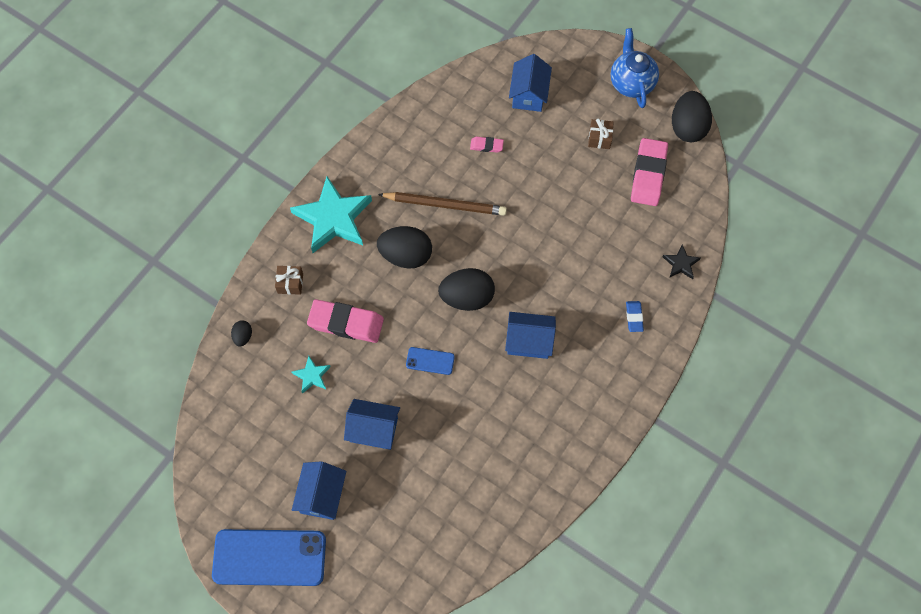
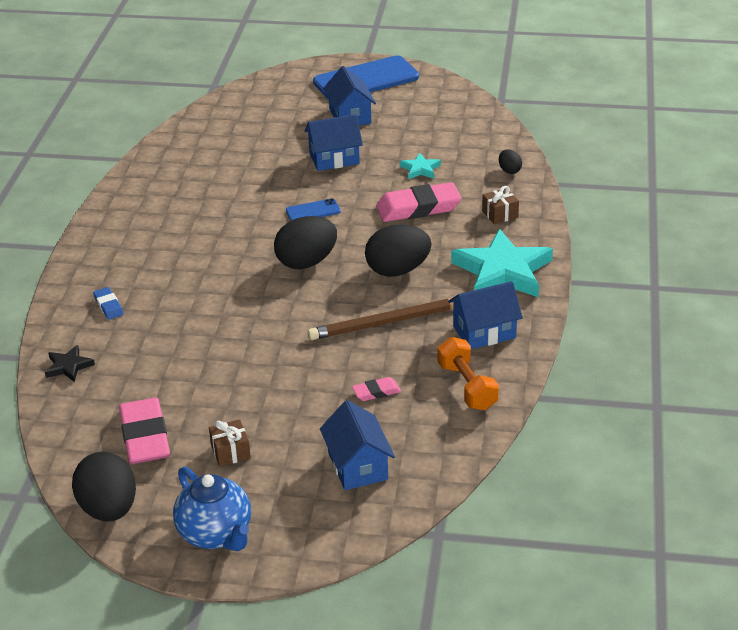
camera: 155 degrees right, 30 degrees down
(428, 124) = (467, 386): none -> orange dumbbell
(529, 341) = (218, 254): blue house -> blue house (484, 332)

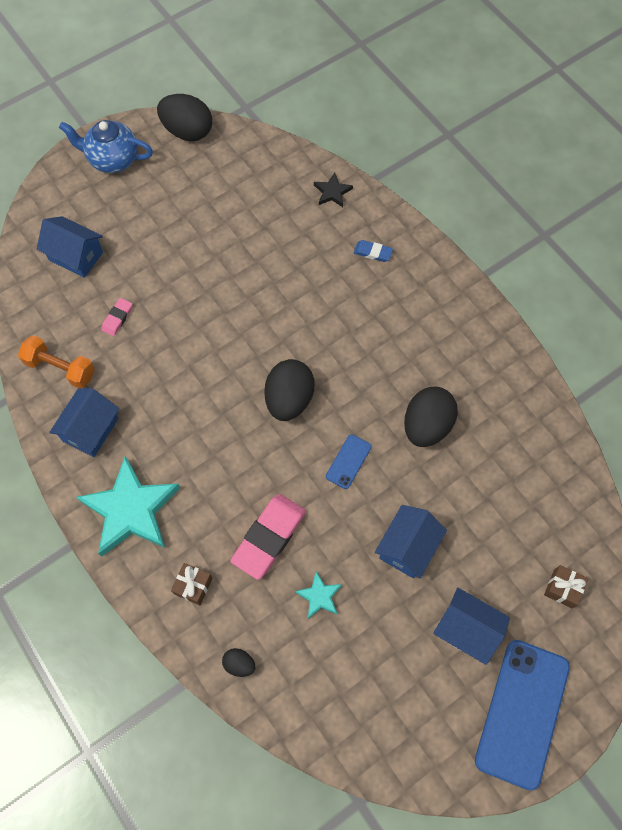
camera: 135 degrees right, 30 degrees up
(145, 436) = (223, 183): pink eraser -> none
(230, 452) = (162, 210): brown gift -> brown gift (562, 588)
(386, 323) = (169, 384): brown pencil -> none
(397, 270) = (213, 445): black egg -> black egg (426, 425)

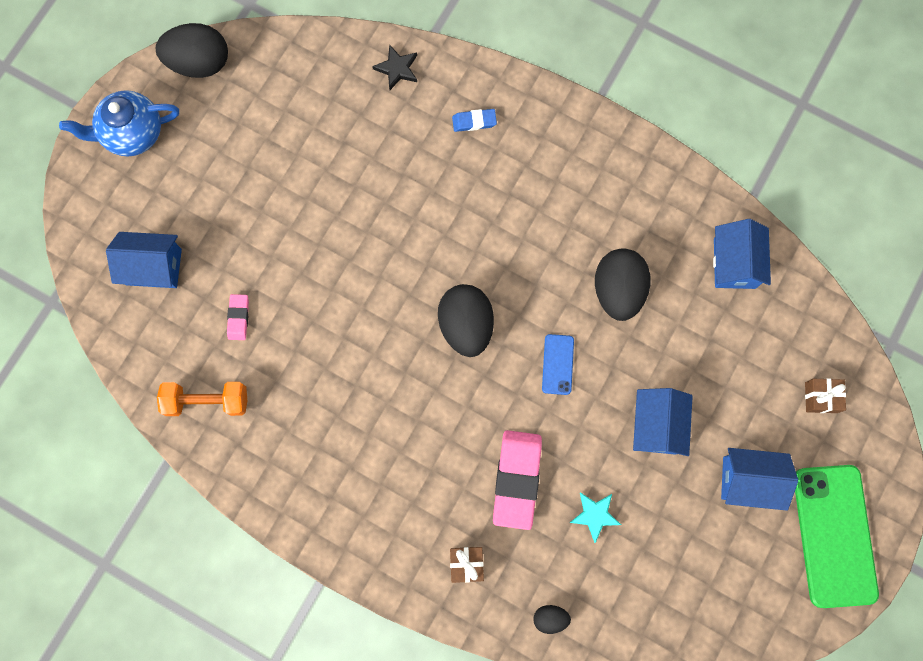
camera: 25 degrees left, 10 degrees up
(90, 430) = (276, 453): blue house -> blue house (734, 263)
(131, 510) = (363, 517): turquoise star -> none
(522, 713) = (834, 535): blue phone -> green phone

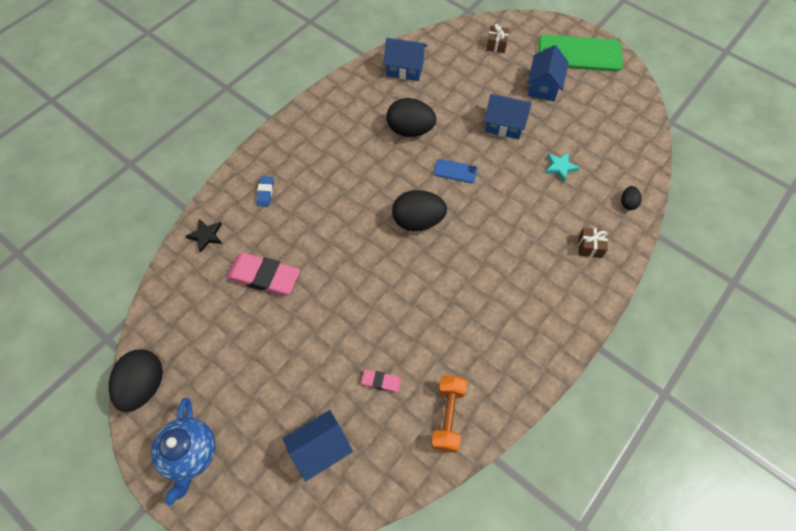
camera: 80 degrees left, 15 degrees down
(154, 267) = (321, 449): blue house -> blue house turned 45 degrees clockwise
(517, 479) = (532, 207): pink eraser -> pink eraser (264, 276)

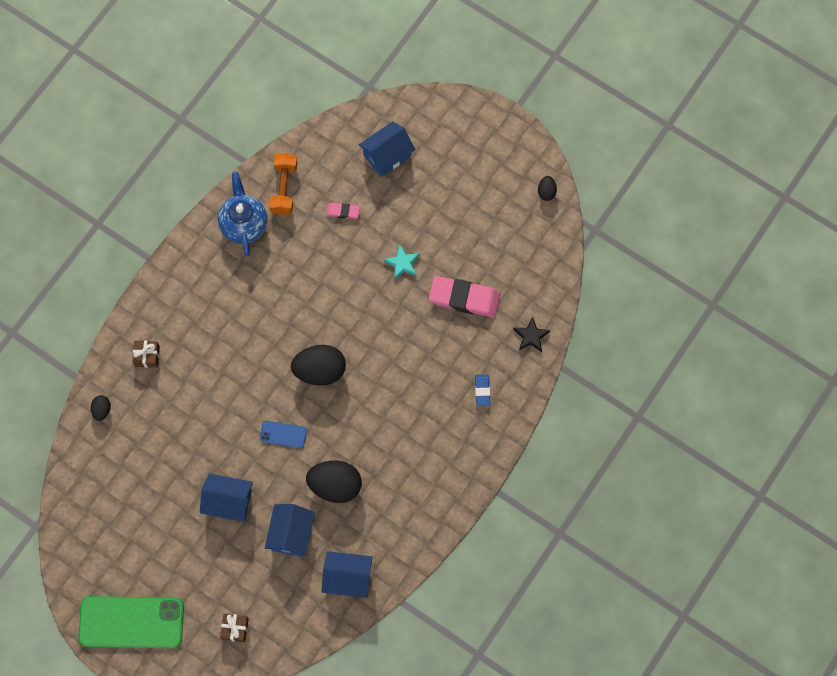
camera: 175 degrees right, 10 degrees up
(144, 386) = (546, 192): black egg -> black egg, size x0.48
(190, 454) = (492, 143): blue teapot -> blue teapot (244, 224)
(543, 86) = (179, 564): blue house -> blue house (291, 534)
(560, 167) = (169, 449): turquoise star -> turquoise star (402, 263)

